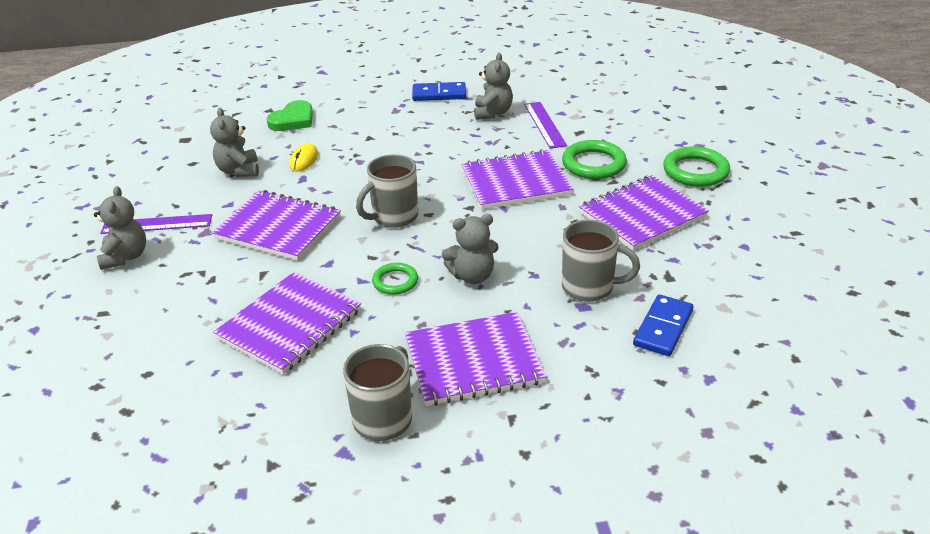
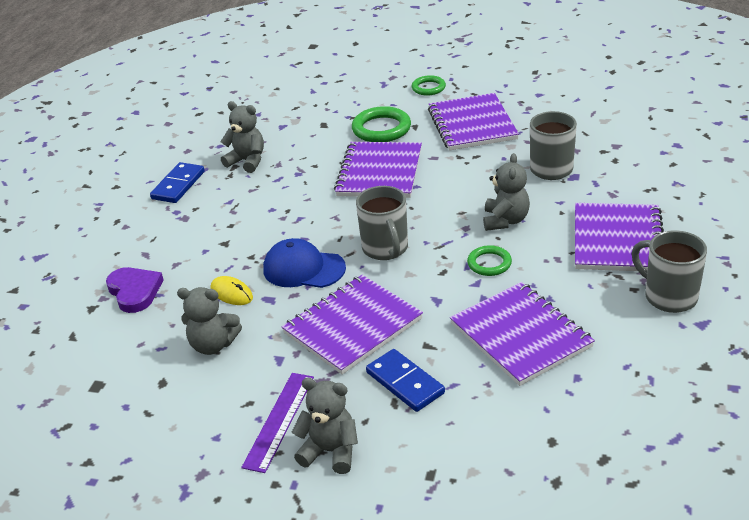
camera: 65 degrees left, 0 degrees up
(293, 120) = (134, 291): green heart -> purple heart
(348, 183) = (303, 269): none -> blue cap
(544, 124) = (295, 138): purple ruler -> none
(663, 328) = (616, 149): blue domino -> blue domino (405, 383)
(695, 171) = (428, 88): green ring -> green ring, size x0.61

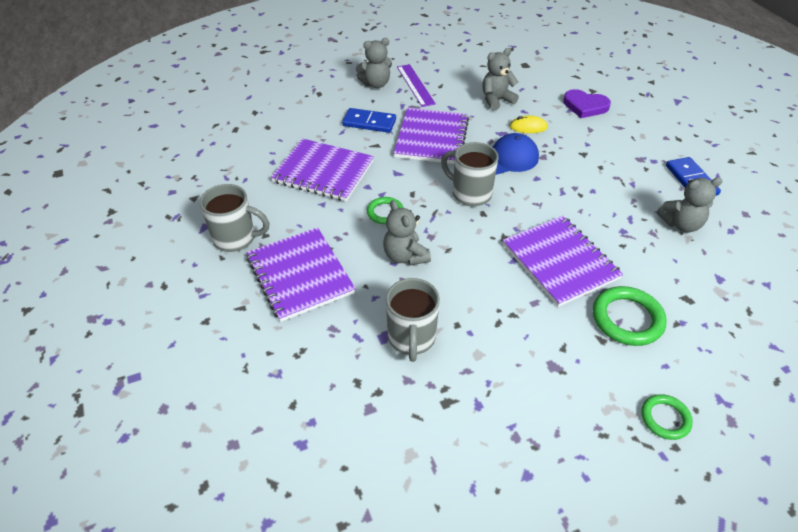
camera: 140 degrees right, 10 degrees up
(472, 124) = (548, 371): purple notebook -> none

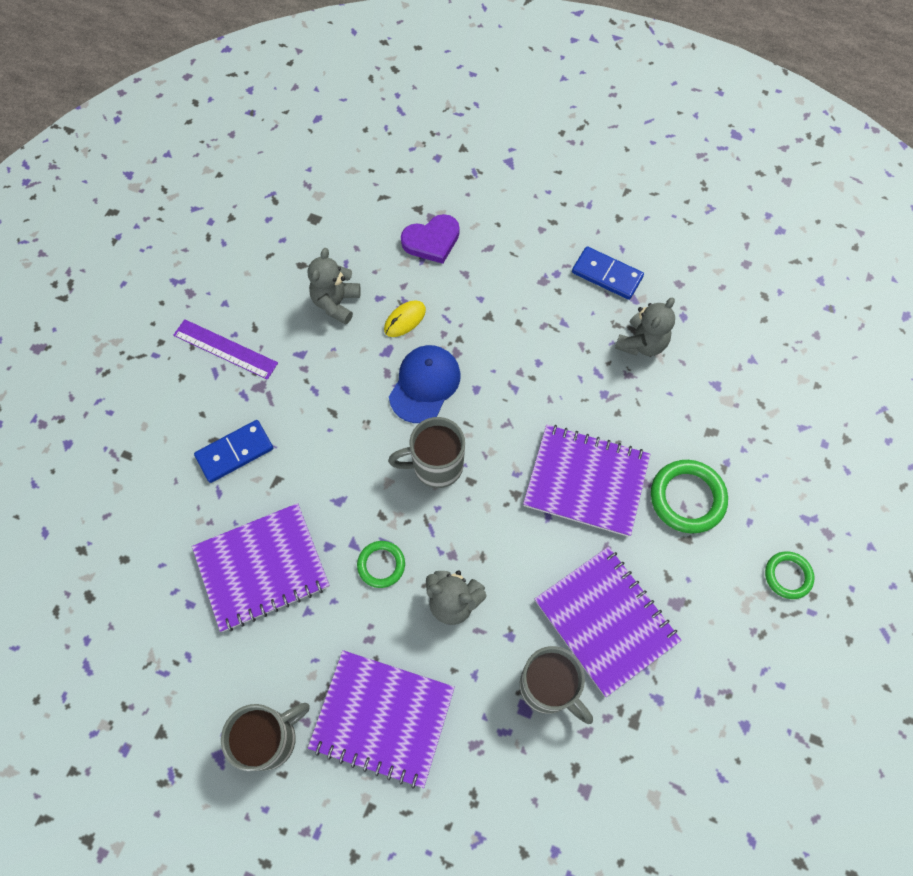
camera: 45 degrees left, 20 degrees up
(376, 84) = (178, 384): grey teddy bear -> none
(431, 138) = (324, 419): purple notebook -> purple notebook (606, 620)

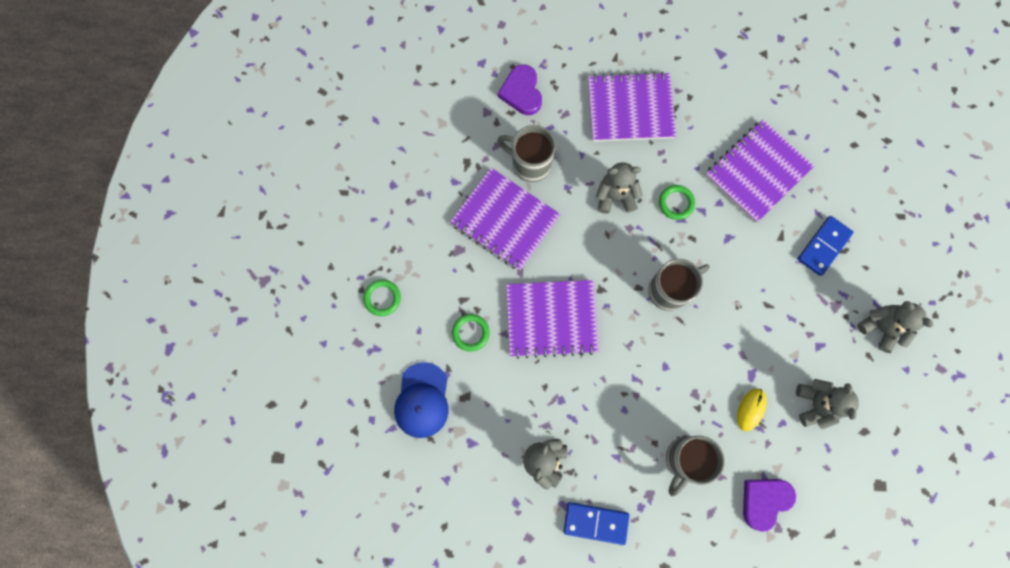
camera: 160 degrees right, 10 degrees up
(225, 349) = (881, 328): purple ruler -> grey teddy bear
(270, 738) = (695, 74): grey mug -> grey mug (685, 460)
(424, 384) = (708, 355): blue cap -> blue cap (422, 400)
(524, 804) = (521, 92): none -> purple heart
(687, 498) = (470, 333): green ring -> green ring, size x0.61

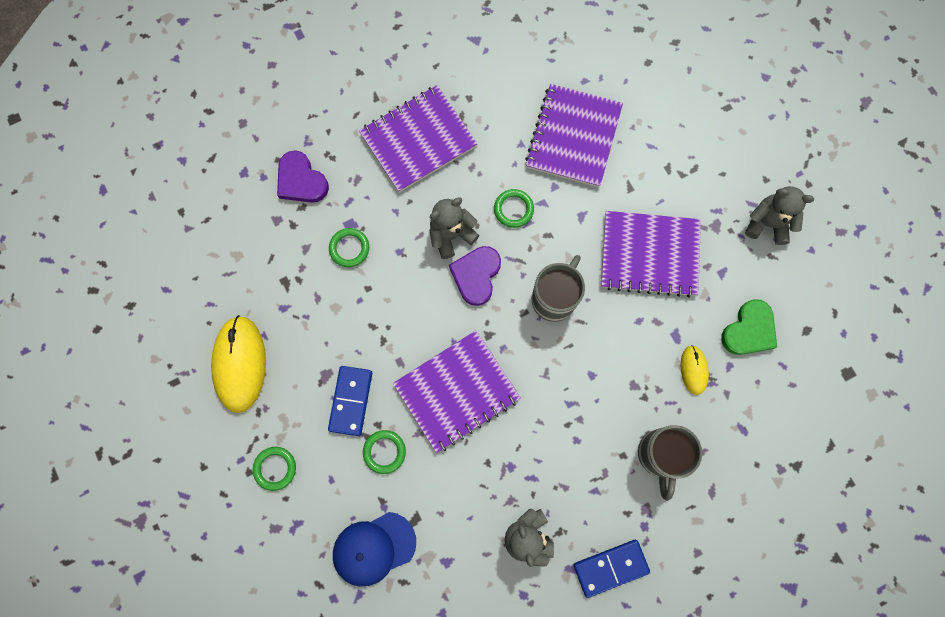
camera: 30 degrees left, 0 degrees up
(399, 206) = (240, 364): none -> yellow mouse
(422, 400) = (374, 548): blue cap -> blue cap turned 90 degrees clockwise
(505, 220) = (356, 319): purple notebook -> purple notebook (649, 255)
(530, 164) = (349, 248): grey mug -> green ring
(764, 501) = (754, 450): purple heart -> purple heart (476, 275)
(815, 404) = (749, 330): grey teddy bear -> green heart
(823, 246) = (673, 175): blue domino -> blue domino (350, 401)

